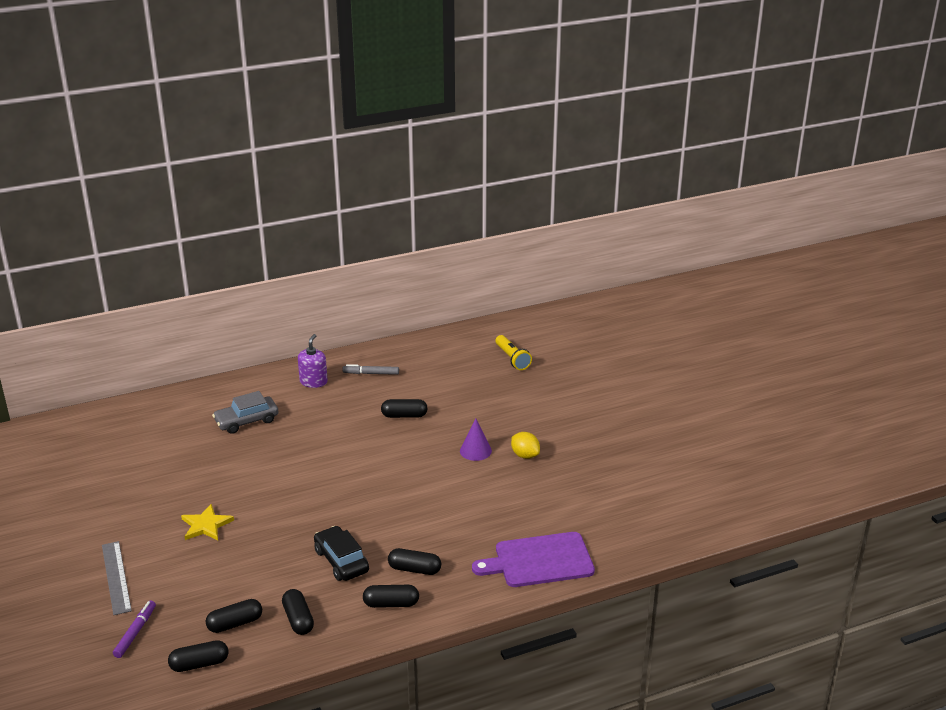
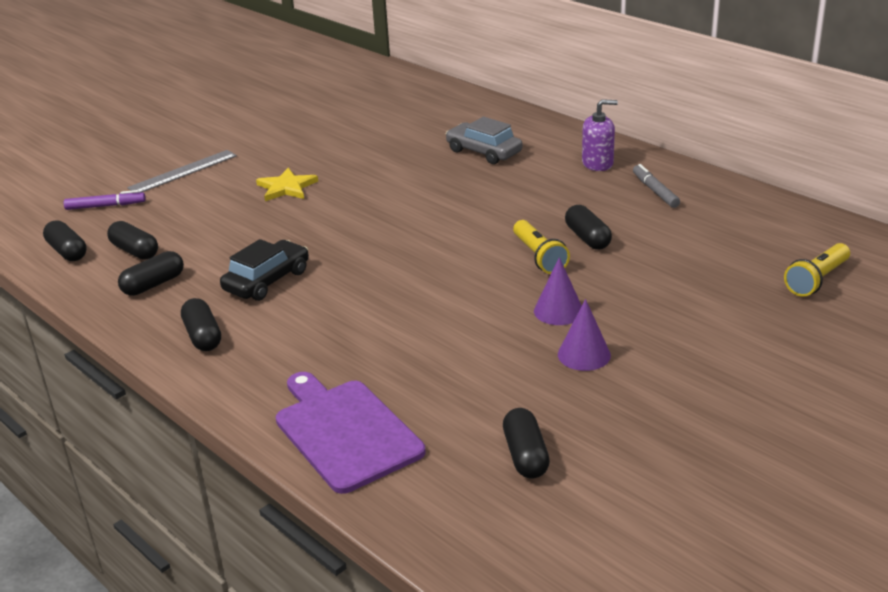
camera: 70 degrees right, 0 degrees up
(410, 440) = (539, 257): none -> yellow flashlight
(414, 569) = (276, 334): black capsule -> black capsule (525, 455)
(525, 455) = (584, 354): yellow lemon -> purple cone

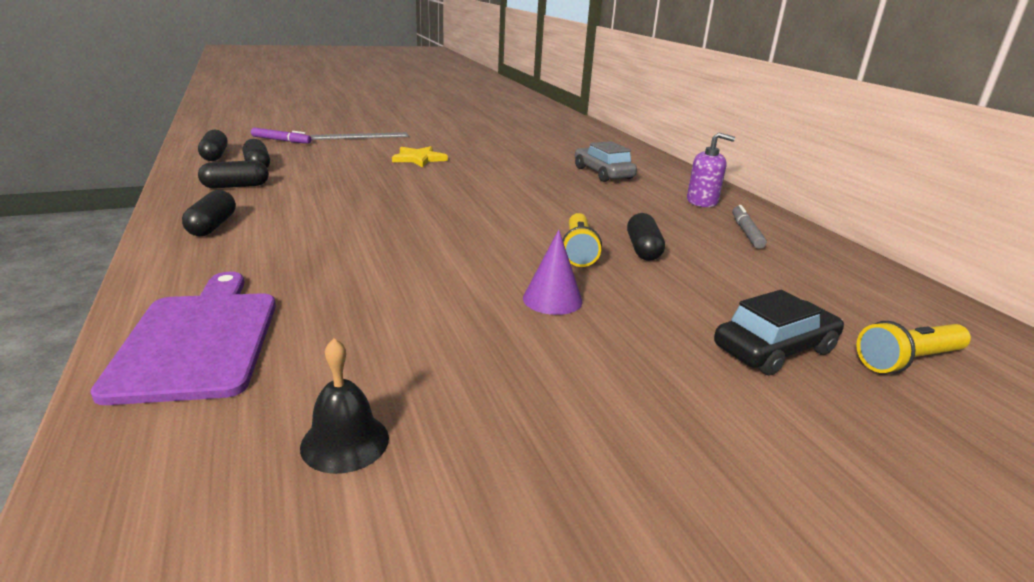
camera: 20 degrees right, 5 degrees down
(267, 280) = (320, 205): black car -> black car (774, 349)
(525, 455) = (345, 442): black capsule -> black bell
(584, 354) = (539, 349): purple cone -> none

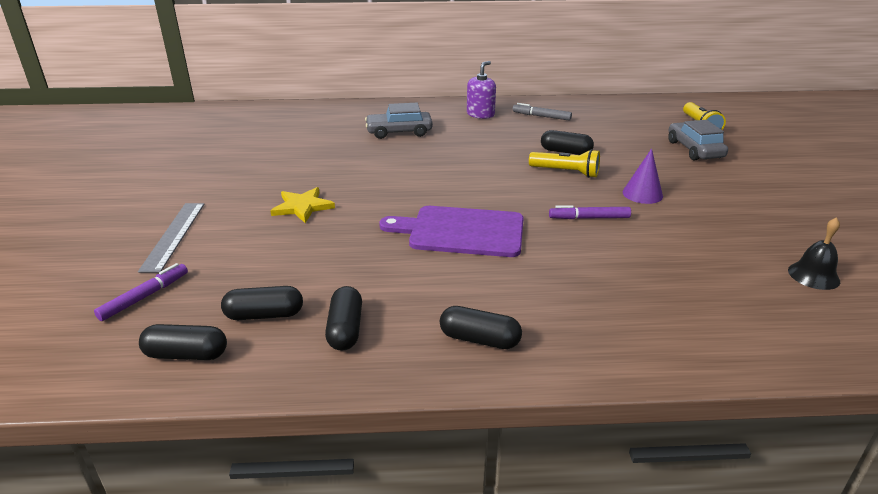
camera: 70 degrees left, 5 degrees up
(198, 340) = (717, 332): purple cutting board -> purple cutting board (461, 231)
(459, 266) = (589, 218): none -> purple marker
(774, 349) = (694, 149): black car -> grey car

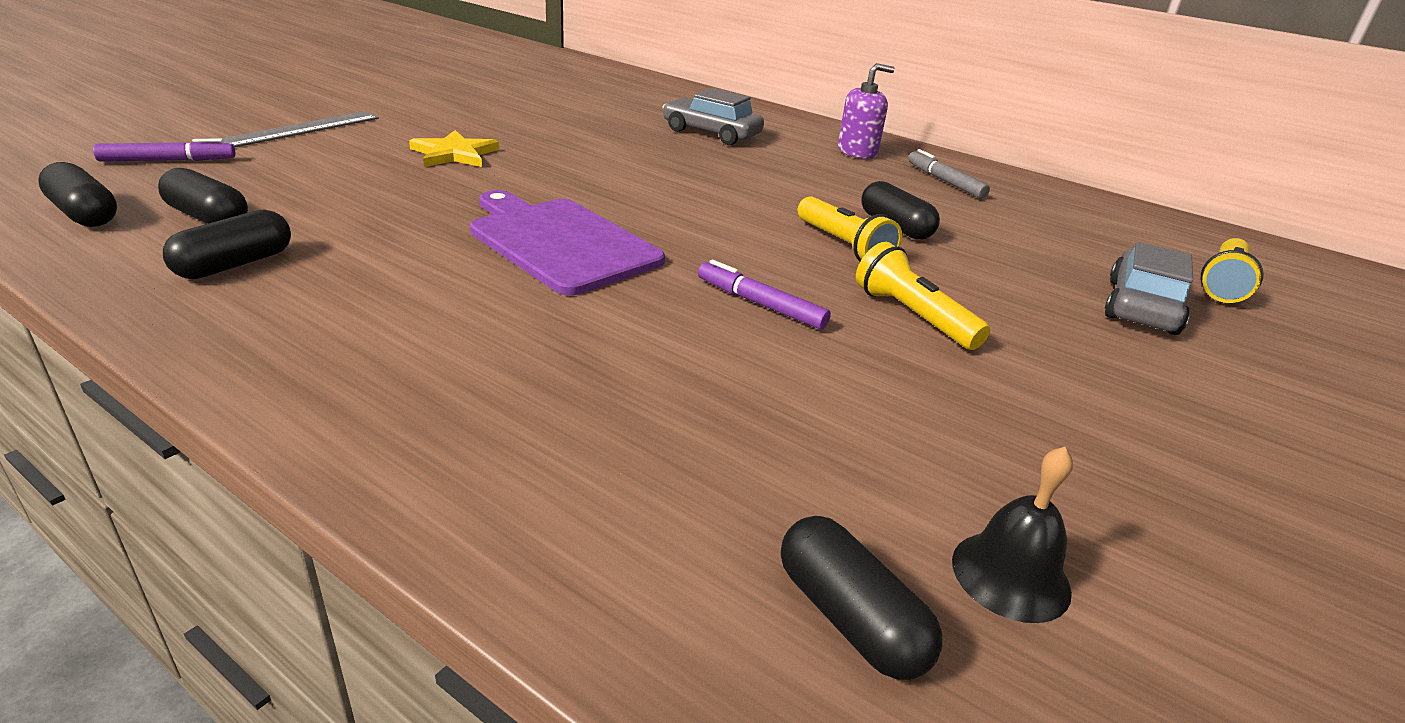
camera: 35 degrees right, 0 degrees up
(479, 339) = (323, 347): black capsule -> black capsule (849, 618)
(642, 194) = (913, 316): purple cone -> yellow flashlight

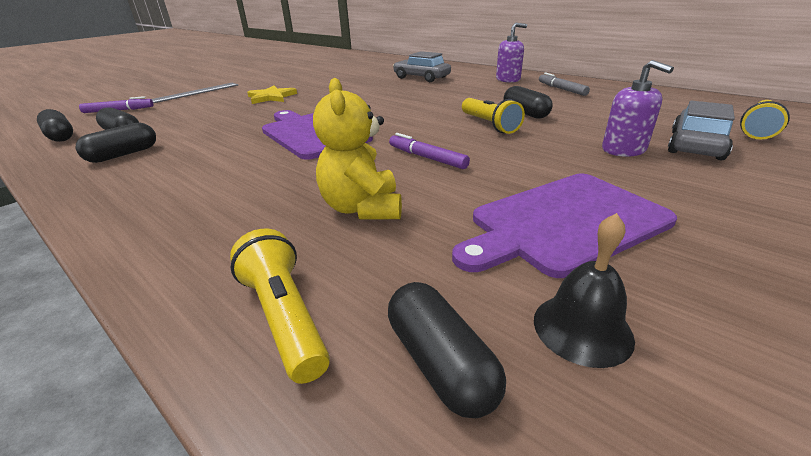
camera: 10 degrees right, 0 degrees up
(686, 391) = (362, 208): none -> yellow teddy bear
(913, 316) = (529, 159): yellow flashlight -> yellow flashlight (285, 316)
(974, 427) = (564, 223): none -> purple cutting board
(1044, 308) = (624, 149): none -> purple soap dispenser

